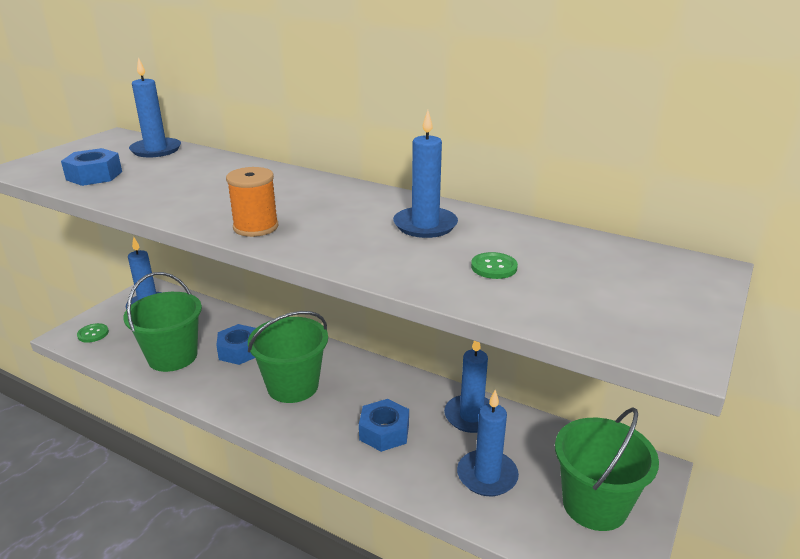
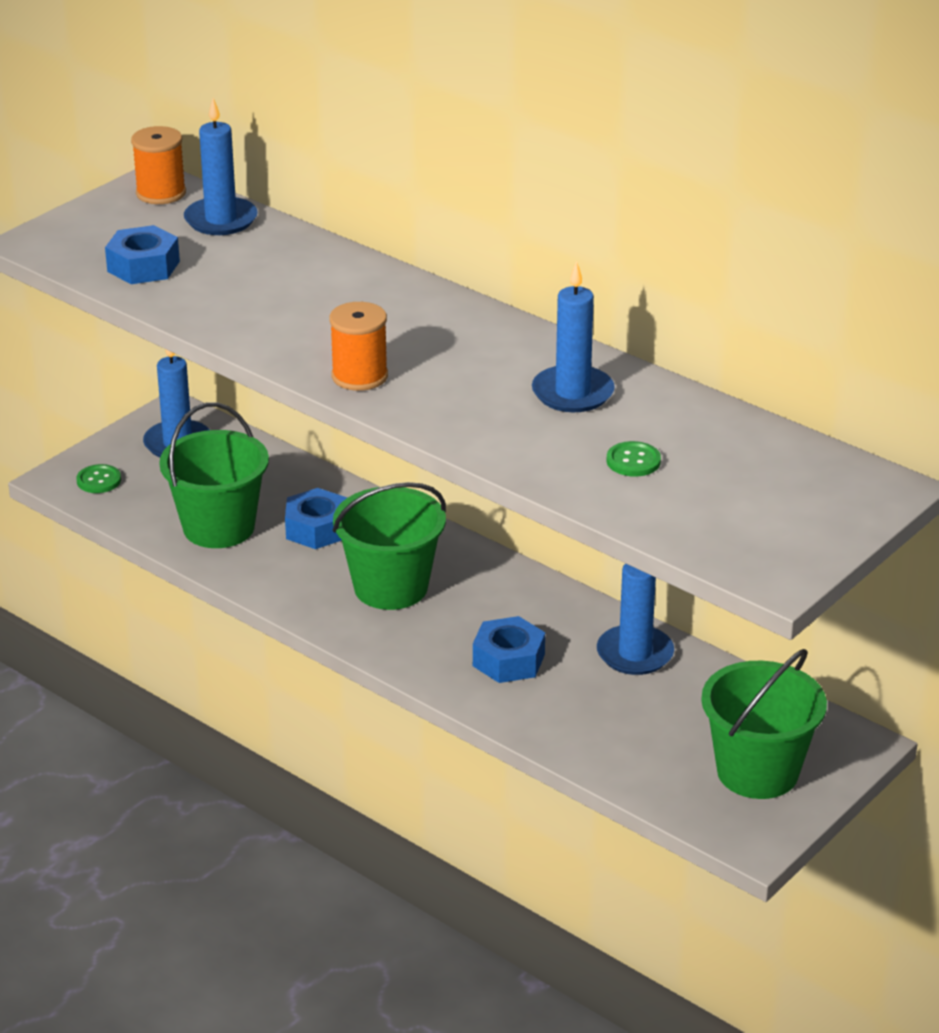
camera: 10 degrees right, 5 degrees up
(117, 140) = (161, 193): none -> orange spool
(487, 476) = (631, 725): blue candle -> none

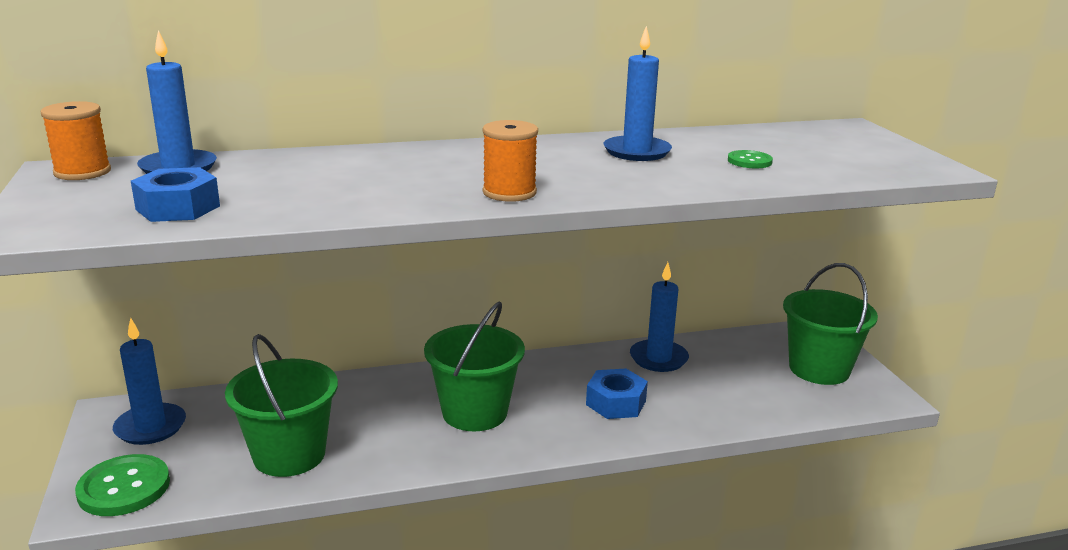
camera: 55 degrees left, 10 degrees down
(99, 480) = (124, 488): green button -> green button, size x1.81
(317, 529) = (361, 413): blue nut -> none

